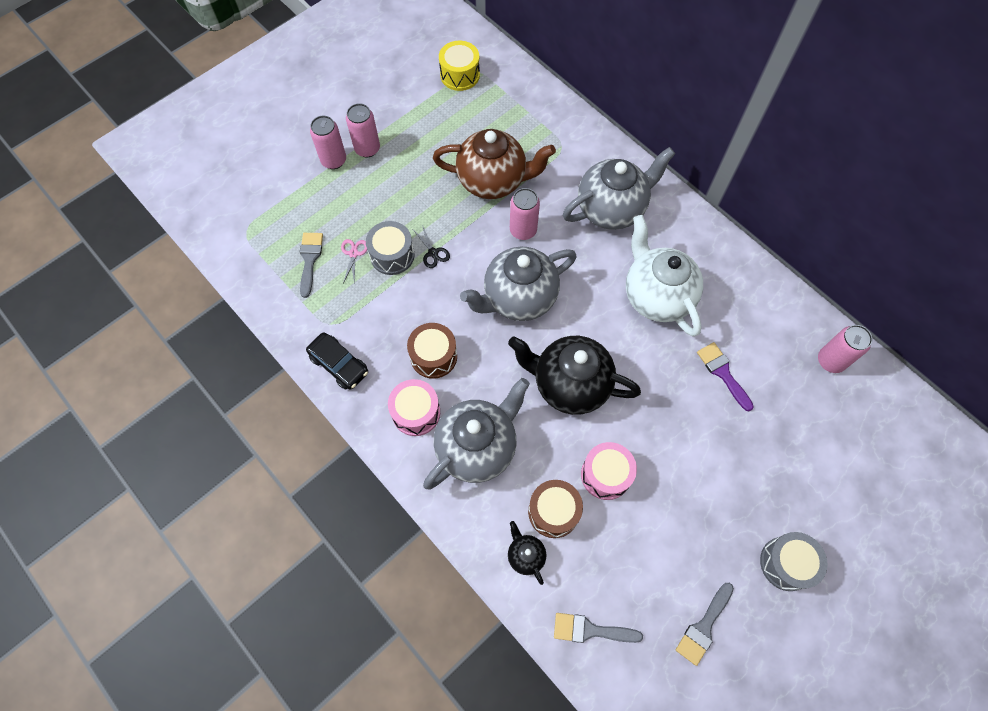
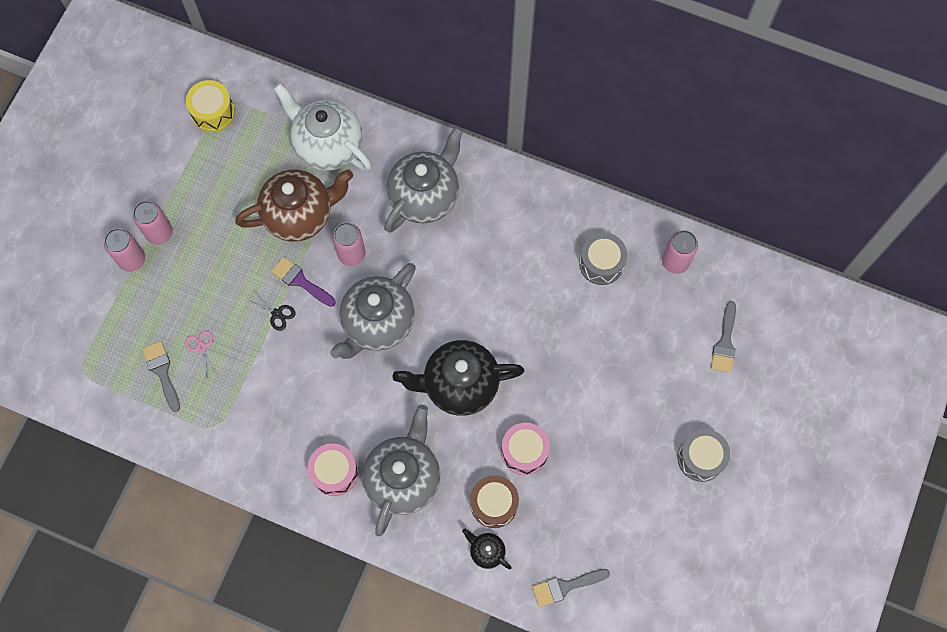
camera: 25 degrees left, 5 degrees up
(339, 365) = (243, 460): black car -> none
(392, 255) = (239, 333): grey drum -> grey drum (601, 263)
(433, 356) = (325, 413): brown drum -> none
(656, 296) = (501, 267): white teapot -> white teapot (327, 146)
(703, 627) = (654, 541): grey brush -> grey brush (725, 342)
(723, 373) = (587, 314): purple brush -> purple brush (300, 281)

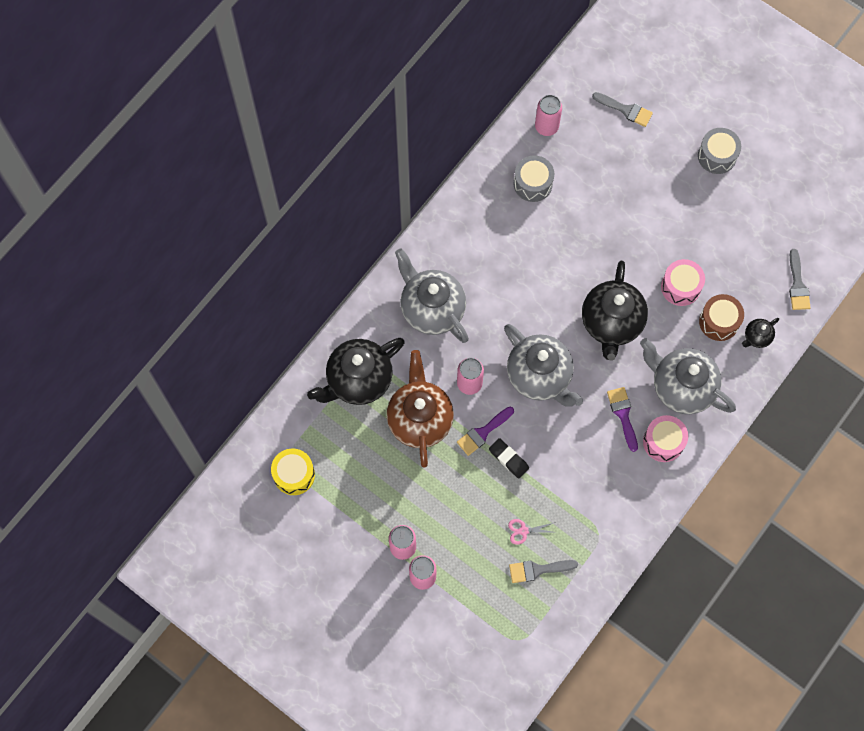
camera: 75 degrees left, 0 degrees up
(277, 314) = (508, 459): black scissors -> black eraser
(327, 146) = (358, 380): white teapot -> black teapot
(355, 421) = (623, 414): none -> purple brush

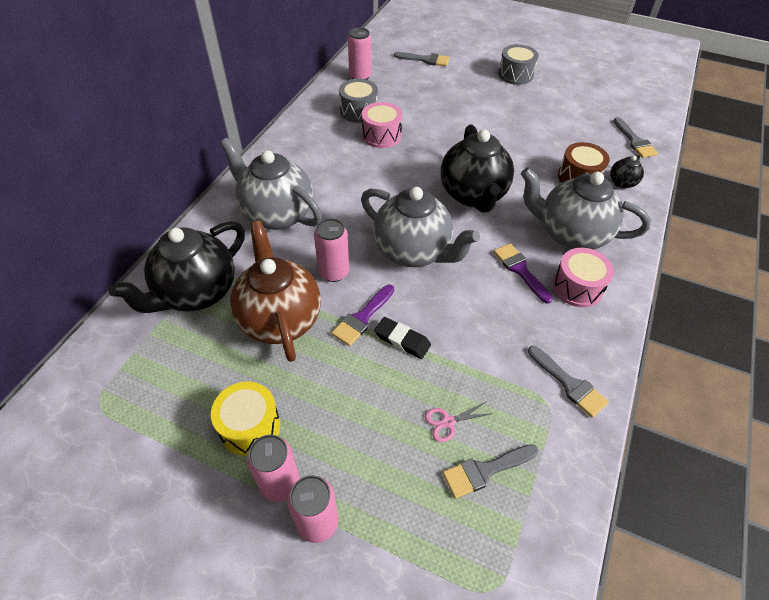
camera: 15 degrees left, 20 degrees down
(294, 475) = (109, 418): yellow drum -> yellow drum (250, 426)
(620, 523) = (569, 384): none -> grey brush
(680, 287) = (528, 158): pink drum -> pink drum (381, 135)

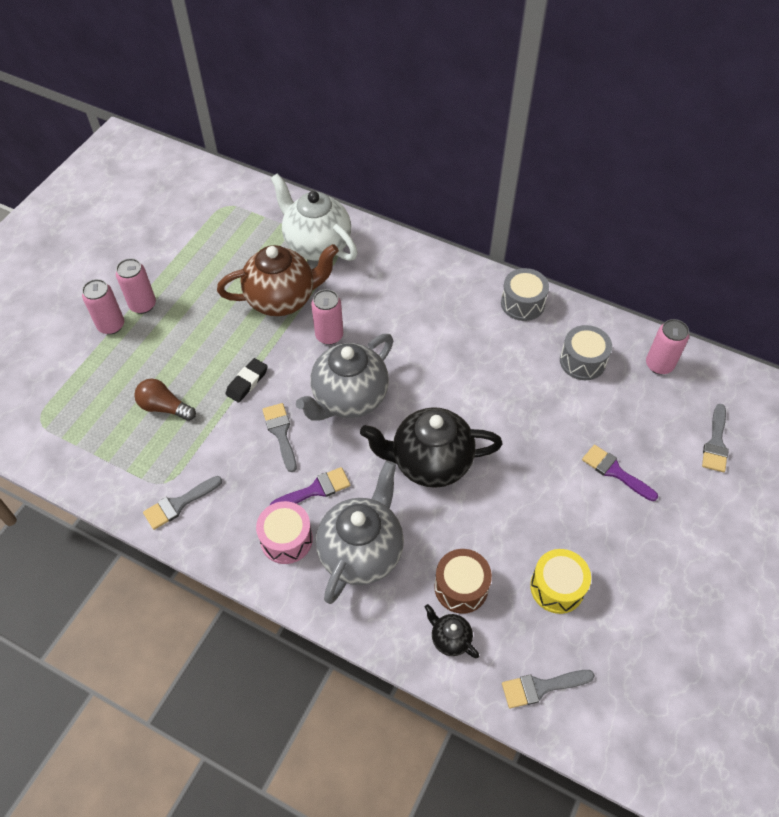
camera: 95 degrees right, 5 degrees up
(196, 293) = (316, 245): black teapot -> white teapot
(250, 426) = (189, 286): yellow drum -> yellow drum (557, 587)
(276, 214) = (407, 292): grey teapot -> none
(362, 318) = (275, 355): purple brush -> purple brush (615, 471)
(381, 135) = (535, 382): pink drum -> none
(448, 422) = (164, 407): pink scissors -> brown light bulb
(485, 470) = (120, 427): grey brush -> grey brush (281, 433)
(515, 75) = (696, 557): grey drum -> grey drum (522, 303)

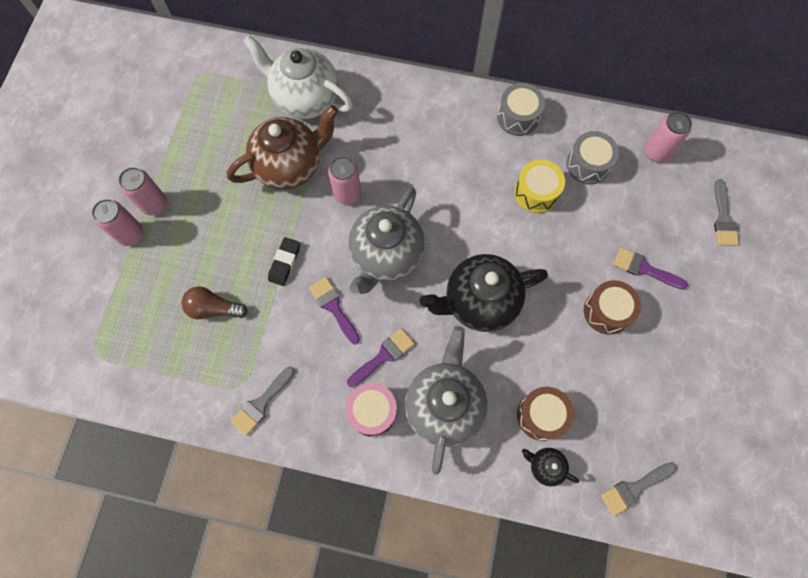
camera: 15 degrees left, 15 degrees up
(281, 433) = (333, 307): grey brush -> purple brush
(557, 587) = (623, 393): yellow drum -> yellow drum (536, 193)
(562, 503) = (606, 311): none -> brown drum

